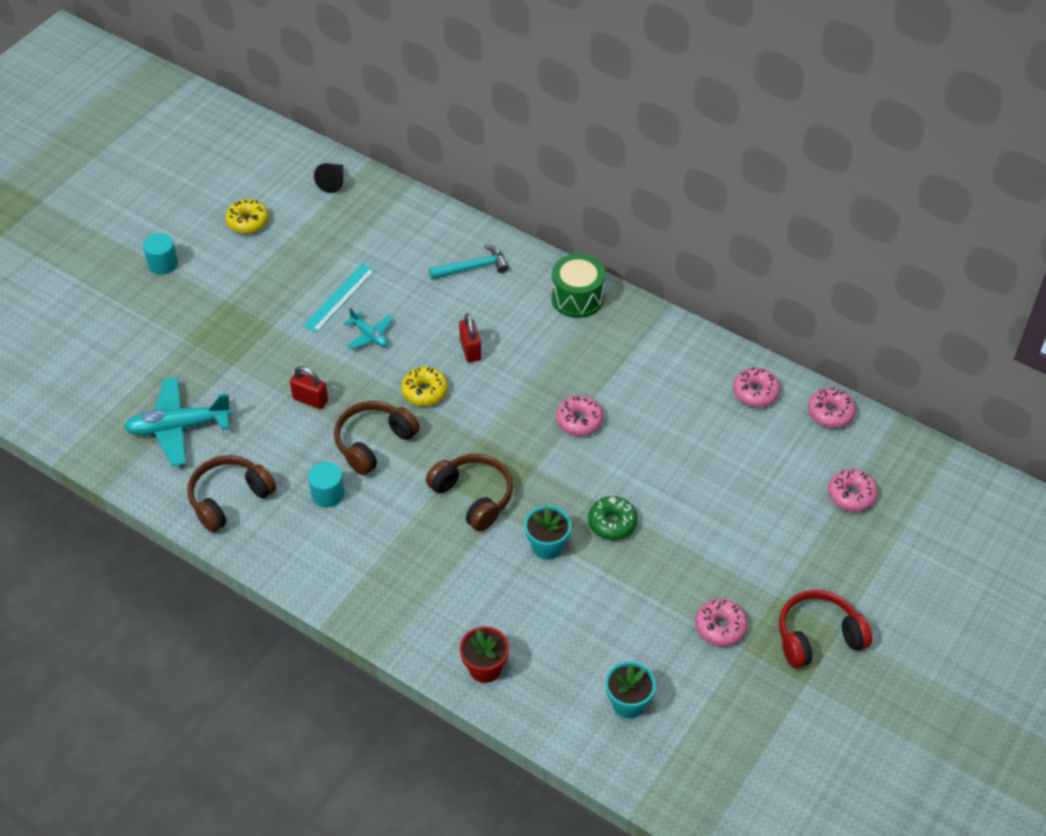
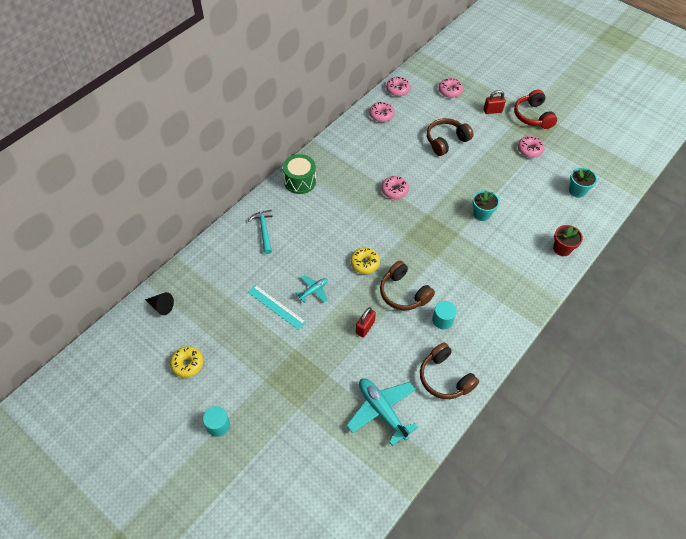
camera: 85 degrees left, 5 degrees up
(178, 427) = (382, 411): turquoise plane -> turquoise plane turned 150 degrees clockwise
(470, 350) = (333, 237): red padlock -> red padlock (492, 111)
(473, 497) = (446, 245): brown headphones -> brown headphones (446, 141)
(612, 523) = (466, 184): green donut -> none

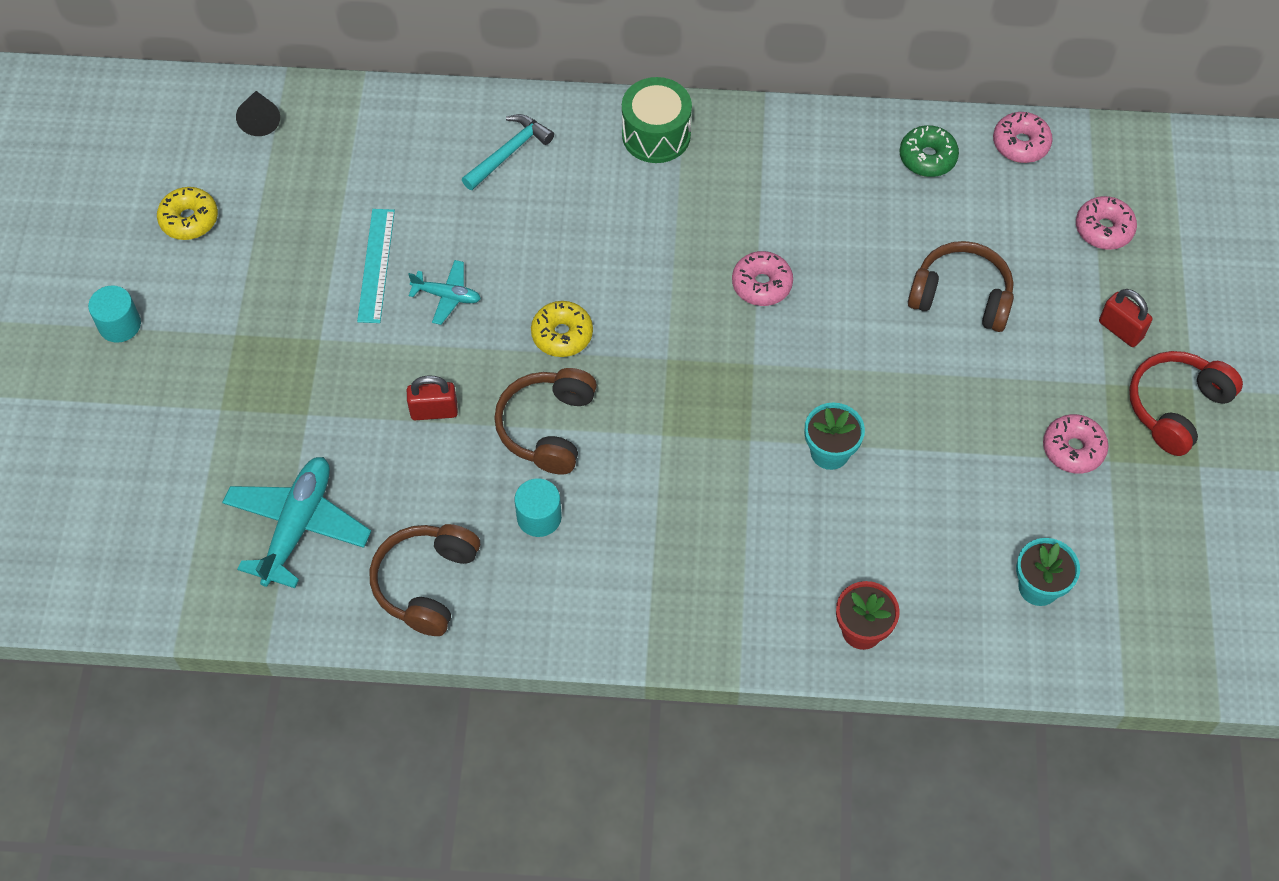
camera: 55 degrees right, 5 degrees up
(381, 115) = (927, 157): pink donut -> green donut

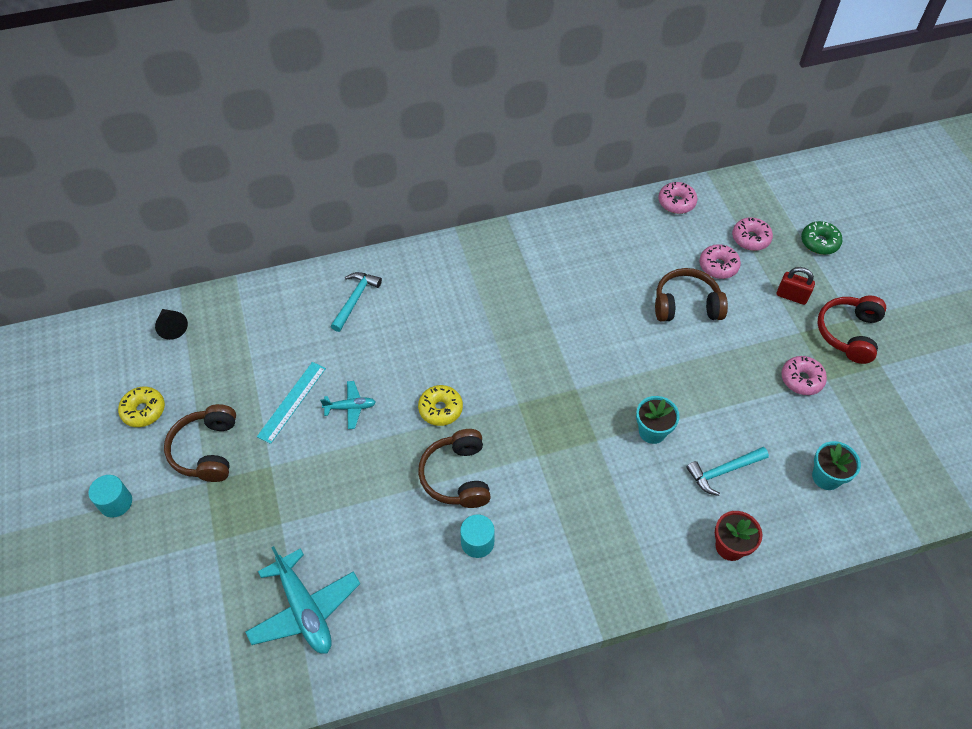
camera: 20 degrees left, 5 degrees down
(298, 526) = (304, 609): turquoise plane -> turquoise plane turned 150 degrees clockwise
(376, 265) = (292, 402): turquoise ruler -> turquoise ruler turned 45 degrees clockwise
(426, 583) = (416, 619): brown headphones -> brown headphones (206, 450)
(434, 411) = (372, 491): red padlock -> none
(656, 135) = (448, 261): green drum -> none
(761, 284) = (558, 335): pink donut -> pink donut (718, 266)
(900, 534) = (723, 471): none -> turquoise hammer
(927, 157) = (625, 226): green donut -> green donut (819, 242)

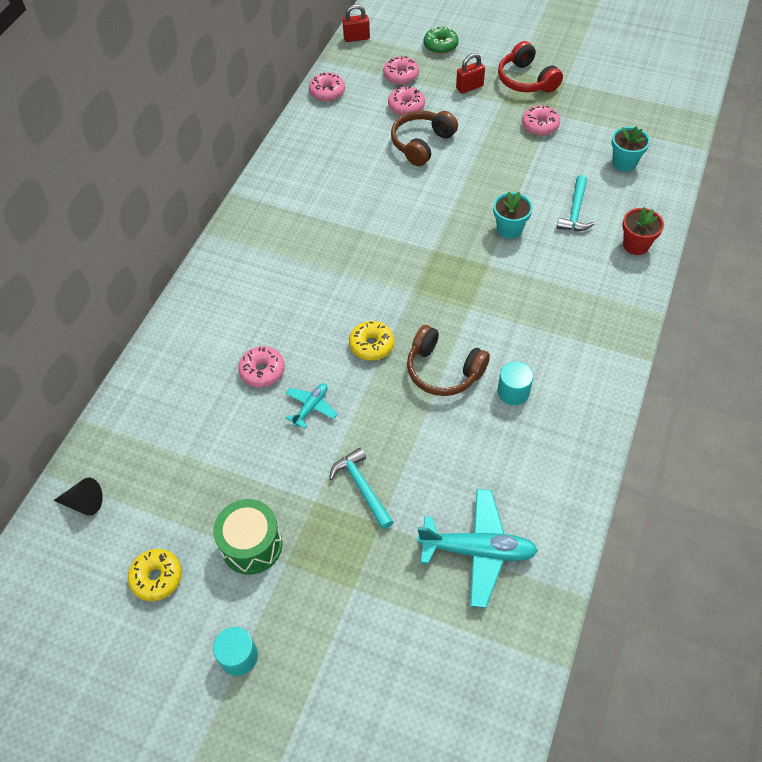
camera: 50 degrees left, 0 degrees up
(206, 450) = (252, 545): brown headphones -> green drum
(292, 402) = (264, 448): turquoise ruler -> none
(355, 299) = (204, 341): turquoise hammer -> turquoise hammer (361, 487)
(358, 354) = (262, 371): none -> pink donut
(761, 179) = (356, 38): none -> red padlock

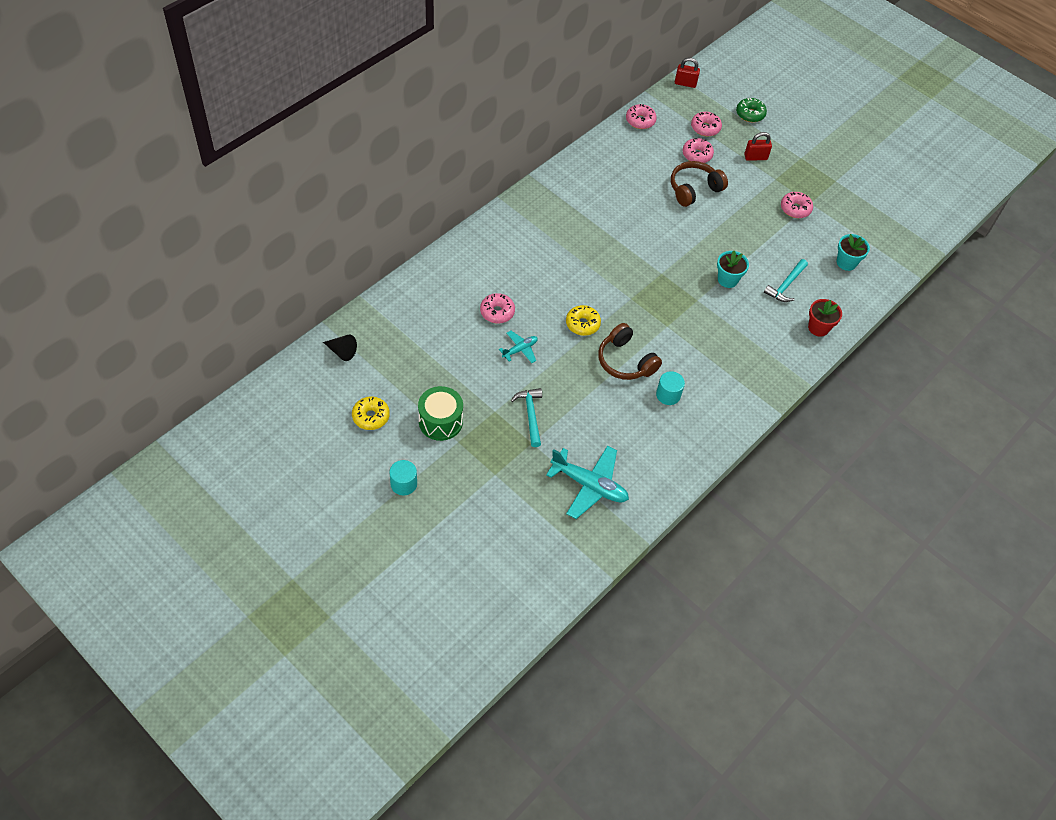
camera: 15 degrees right, 0 degrees up
(526, 80) = (804, 168): red headphones -> none

